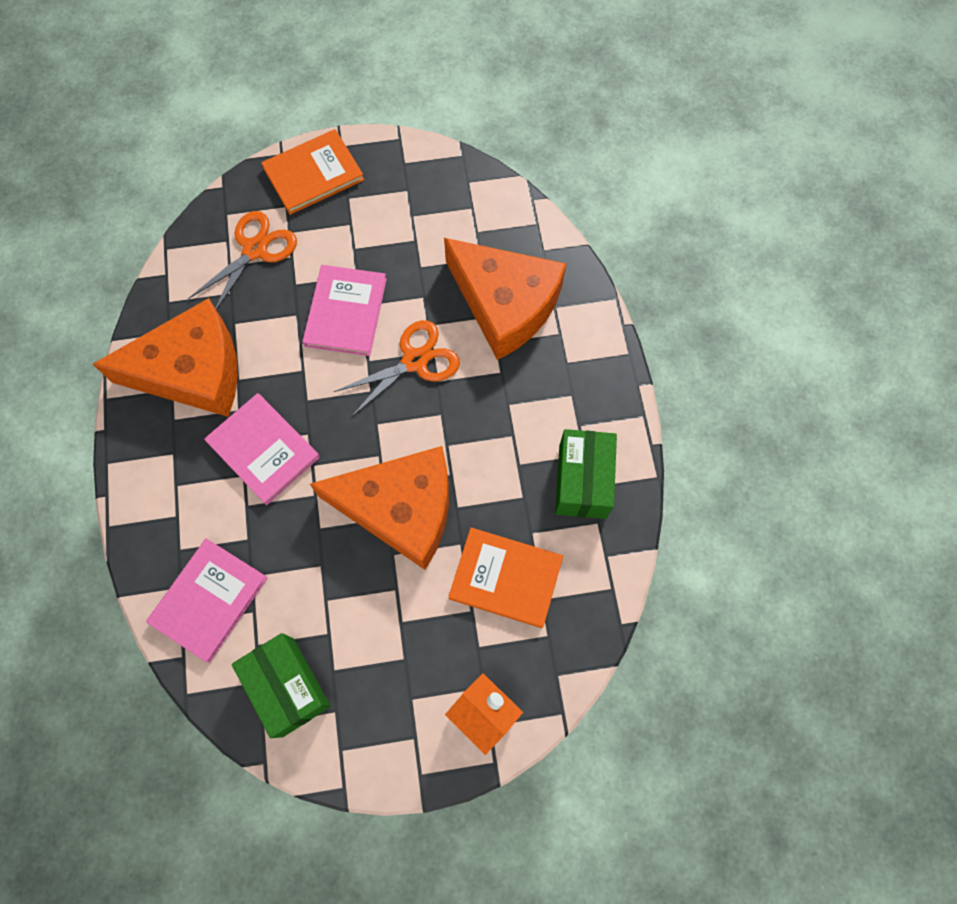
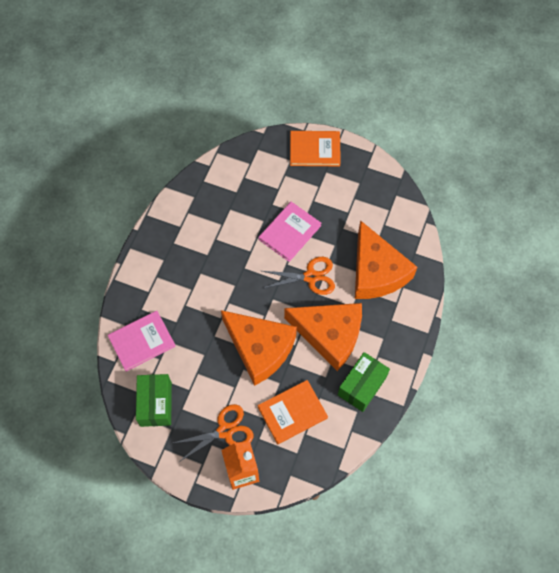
camera: 30 degrees right, 5 degrees down
(193, 371) = (195, 223): orange cheese -> orange cheese (329, 335)
(255, 250) = (262, 175): orange scissors -> orange scissors (225, 431)
(263, 449) = (208, 281): pink book -> none
(505, 578) = (292, 412): orange book -> orange book turned 75 degrees counterclockwise

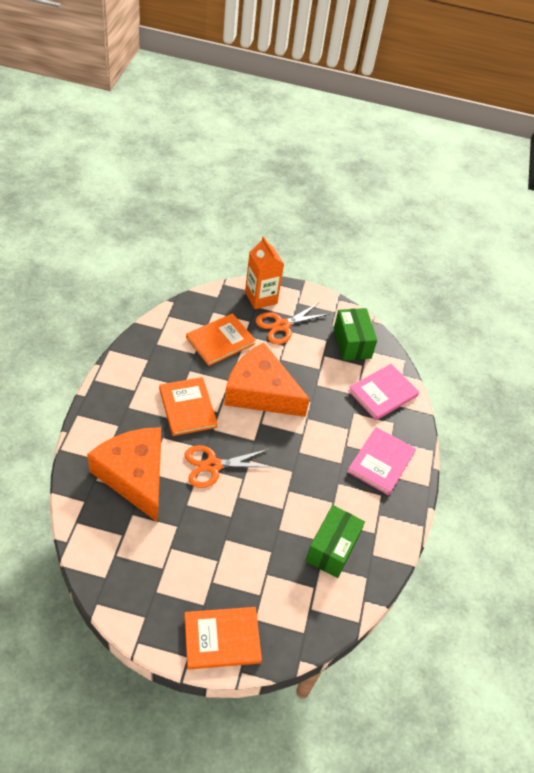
camera: 165 degrees right, 15 degrees down
(289, 232) = (244, 516): pink book -> pink book (381, 462)
(329, 335) = (187, 408): orange cheese -> orange book
(362, 386) = (151, 364): green box -> green box (332, 548)

